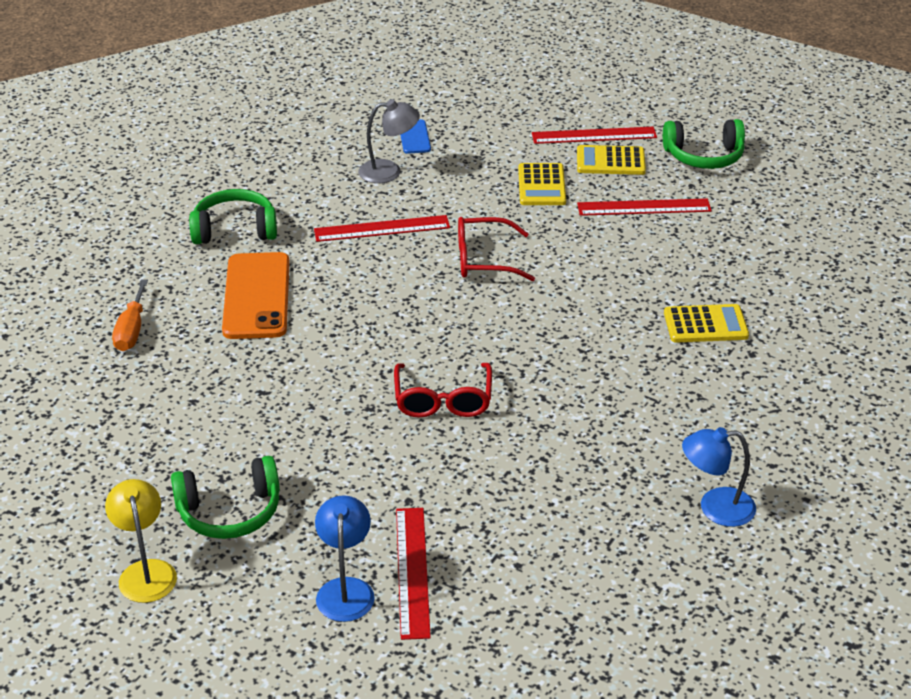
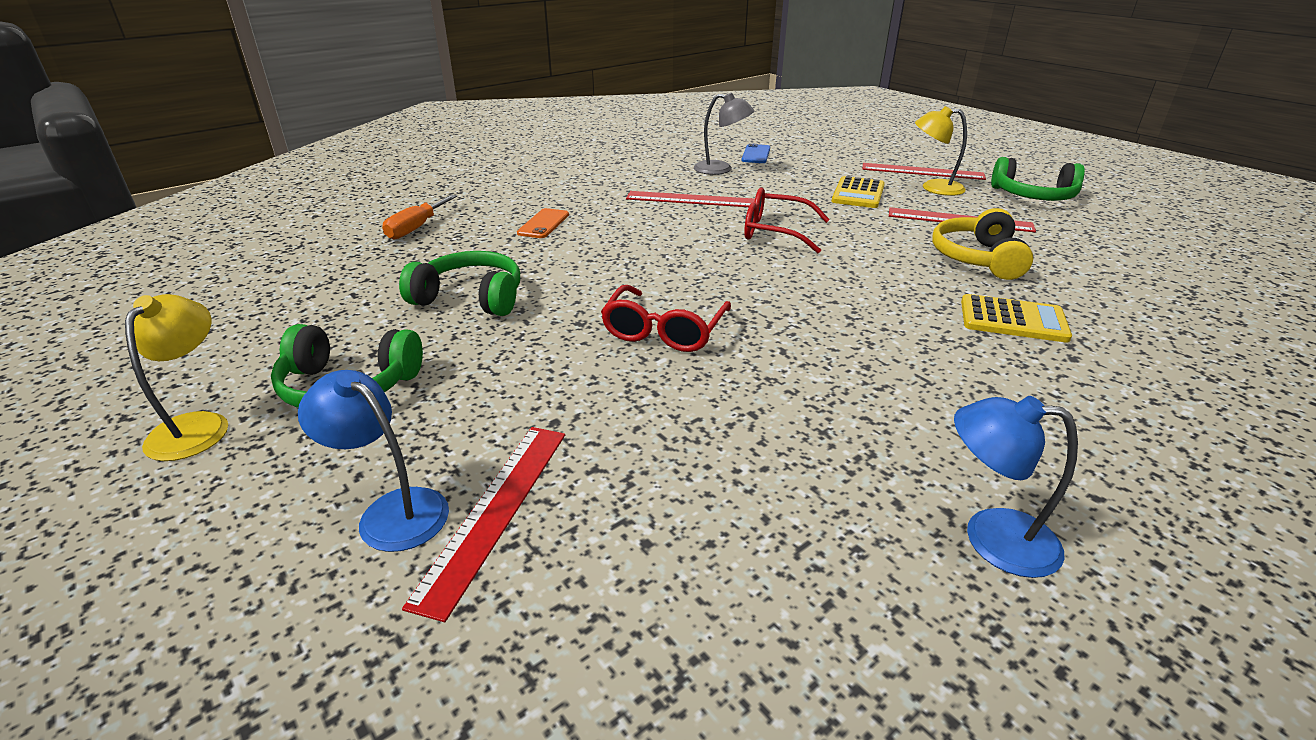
camera: 20 degrees right, 5 degrees down
(235, 229) = (563, 183): green headphones -> green headphones (471, 298)
(256, 296) = (543, 224): orange phone -> orange phone, size x0.50
(345, 589) = (391, 511): blue lamp -> blue lamp turned 75 degrees counterclockwise
(610, 161) = (933, 188): yellow calculator -> yellow lamp
(667, 258) = (977, 258): none -> yellow headphones

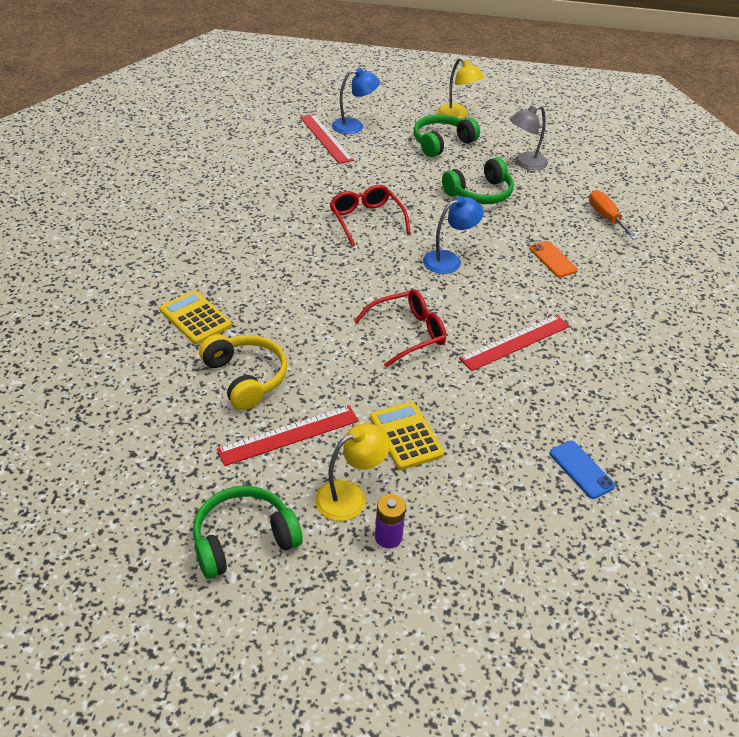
camera: 135 degrees right, 10 degrees up
(721, 169) = (565, 411): grey lamp -> grey lamp (525, 163)
(922, 171) = (388, 537): red ruler -> purple battery
(991, 538) = (164, 197): blue lamp -> blue lamp (449, 260)
(1013, 320) = (195, 318): yellow calculator -> yellow calculator turned 75 degrees clockwise

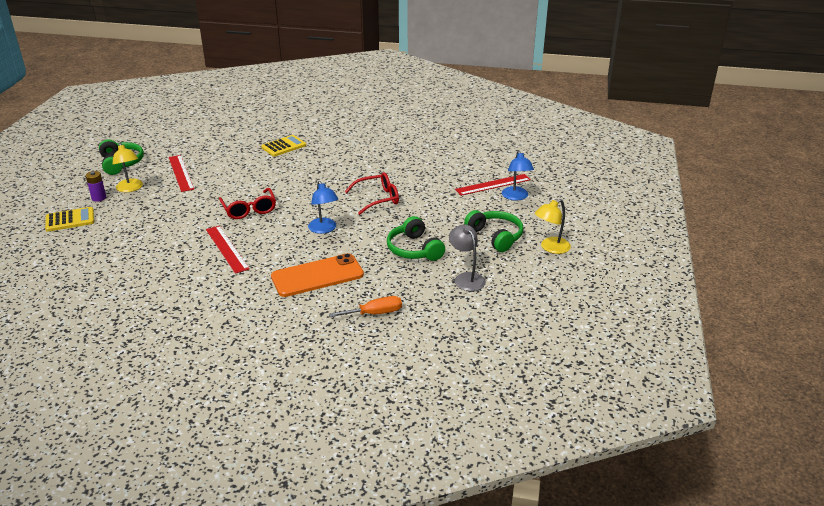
camera: 95 degrees right, 10 degrees down
(246, 377) = (229, 161): yellow headphones -> none
(406, 436) = (163, 205): yellow calculator -> yellow calculator (70, 220)
(553, 259) = (317, 276): orange phone -> orange phone, size x1.98
(581, 469) = (105, 261): blue phone -> none

